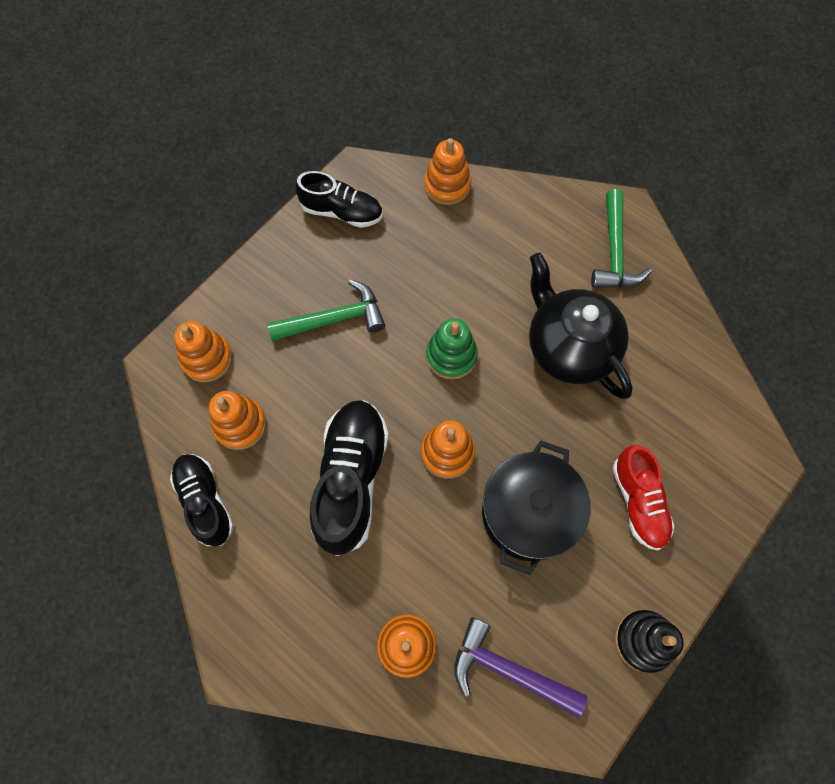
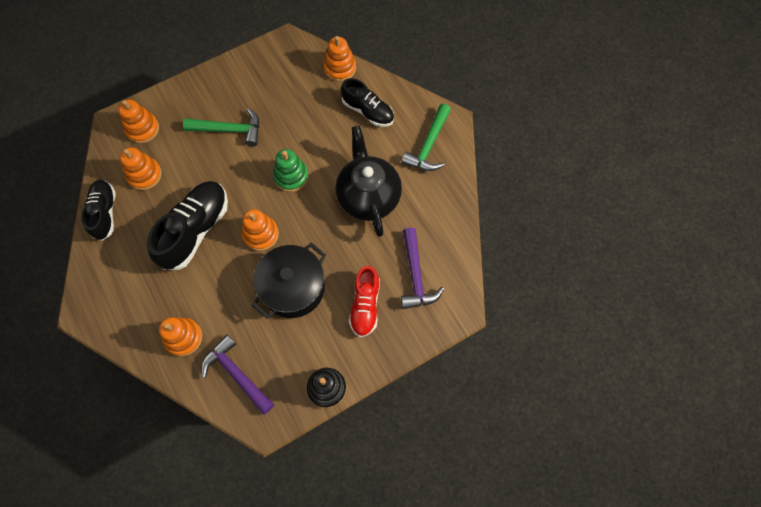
camera: 20 degrees right, 0 degrees up
(342, 212) = (265, 64): black shoe -> black shoe (368, 111)
(684, 435) = (415, 276): none -> purple hammer

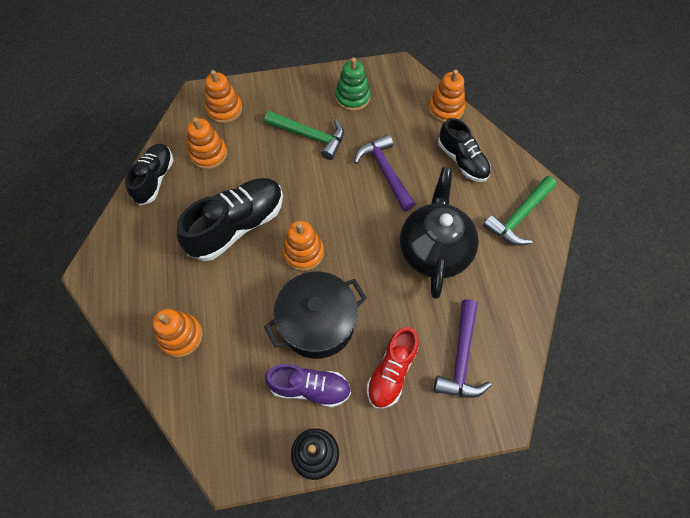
camera: 20 degrees right, 5 degrees down
(236, 374) = (221, 398): purple hammer -> purple hammer (385, 172)
(291, 176) = (357, 202): green stacking toy -> green stacking toy (352, 97)
(305, 340) = (310, 388): none -> purple shoe

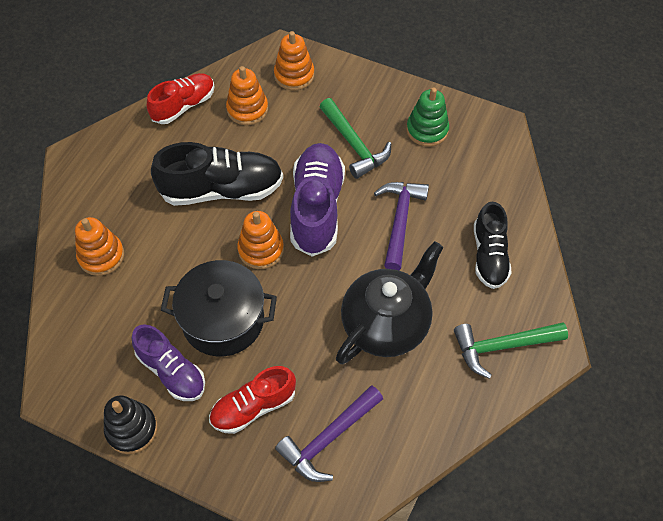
camera: 35 degrees right, 5 degrees down
(155, 179) = (184, 106): black shoe -> red shoe
(319, 197) = (317, 208): none -> purple shoe
(445, 109) = (516, 194): orange stacking toy -> none

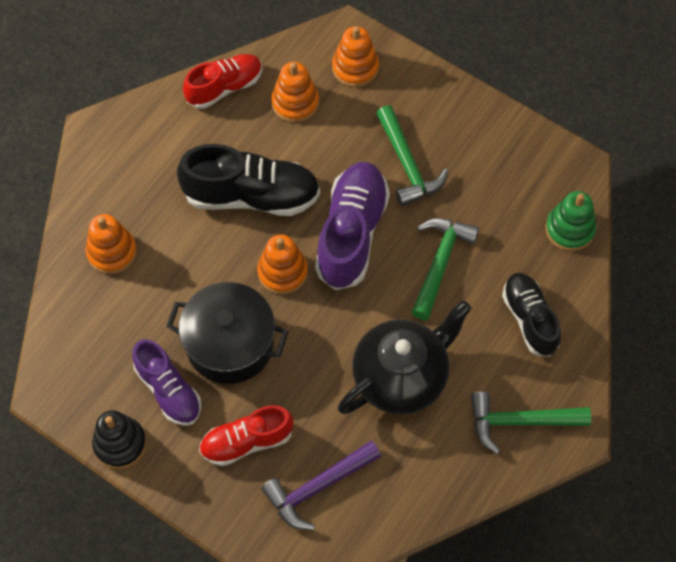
camera: 10 degrees right, 5 degrees up
(400, 221) = (440, 263): purple hammer -> green hammer
(427, 130) = (493, 159): green stacking toy -> green stacking toy (569, 229)
(489, 256) = (529, 319): black shoe -> black shoe turned 150 degrees clockwise

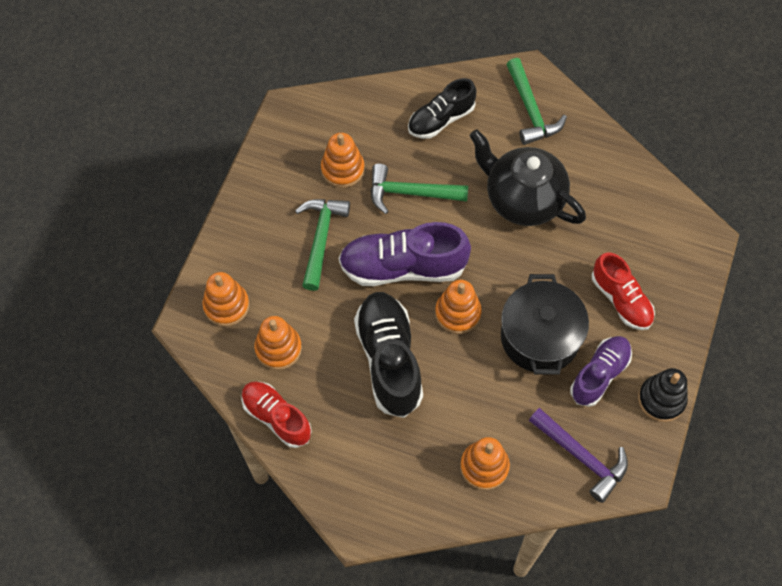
camera: 105 degrees left, 0 degrees up
(317, 487) = (638, 237): purple hammer -> purple hammer (581, 457)
(407, 165) = (321, 238): green hammer -> green hammer turned 45 degrees counterclockwise
(487, 203) = (342, 169): none -> orange stacking toy
(569, 229) = (350, 105): green stacking toy -> none

